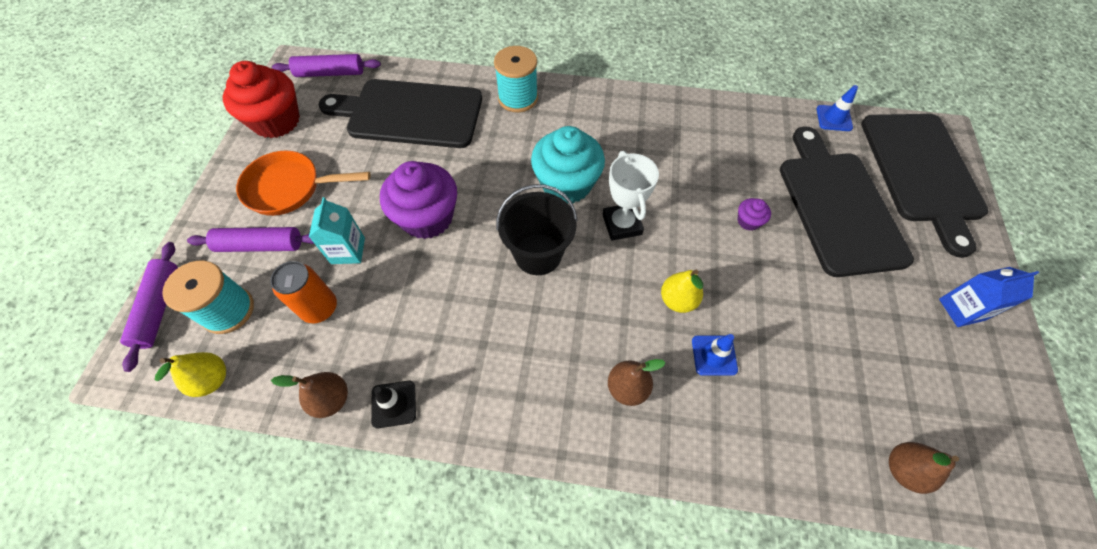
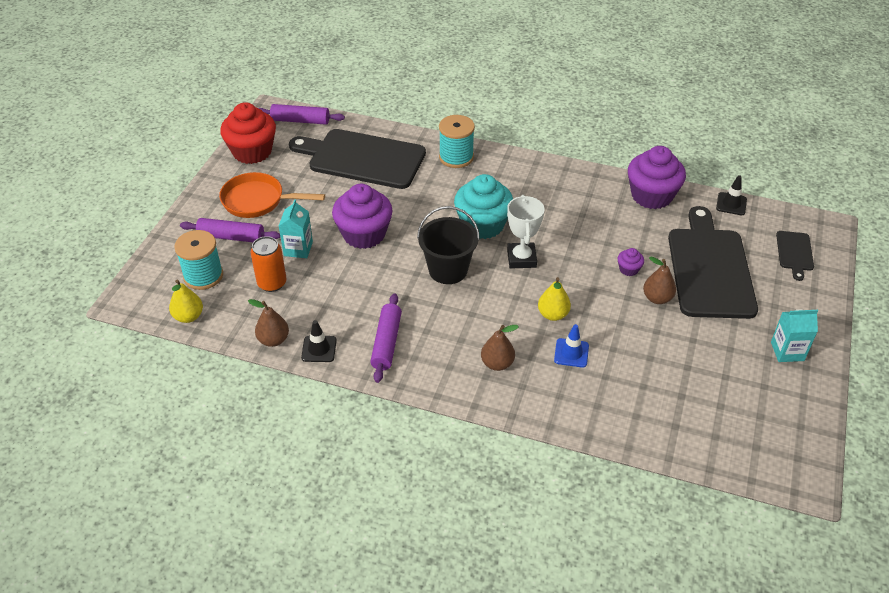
camera: 10 degrees right, 15 degrees down
(159, 308) = (152, 267): purple rolling pin -> purple rolling pin (386, 343)
(746, 119) = (651, 196): none -> purple cupcake
(834, 118) = (731, 204): blue traffic cone -> black traffic cone
(903, 469) = (696, 441): brown pear -> brown pear (657, 298)
(921, 172) = (794, 253): black cutting board -> black cutting board, size x0.45
(961, 309) = (787, 351): blue carton -> turquoise carton

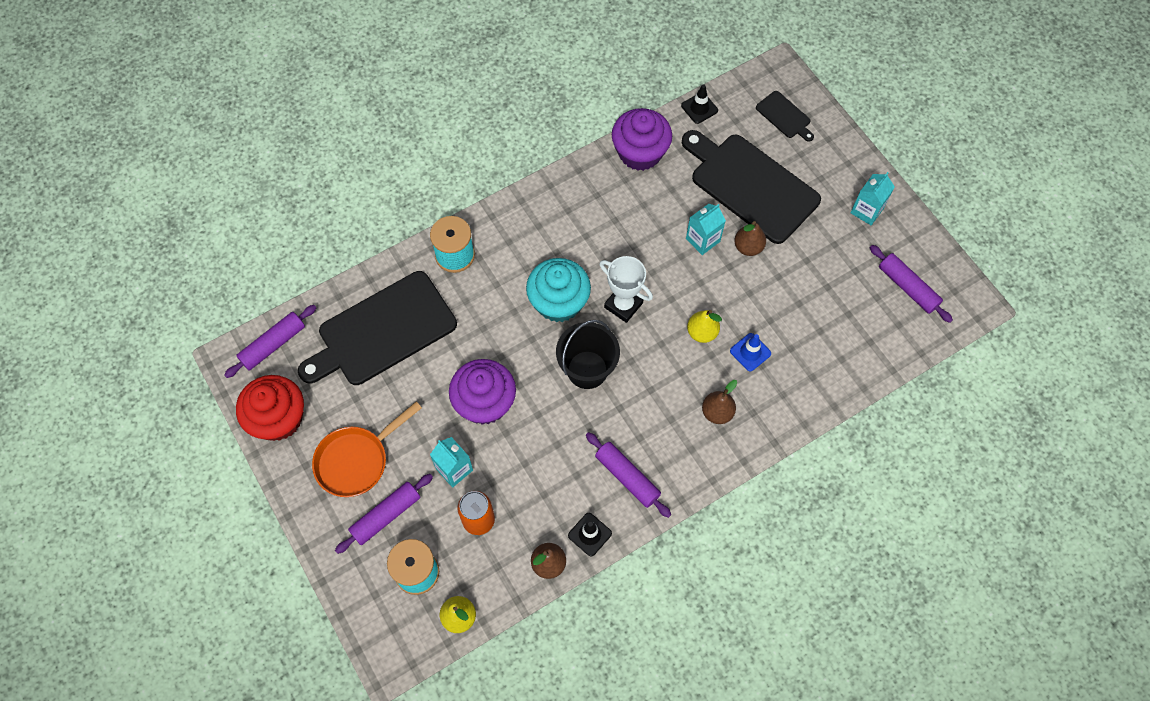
camera: 50 degrees left, 20 degrees up
(628, 269) = (702, 240): purple cupcake -> turquoise carton
(757, 421) = (907, 287): none -> purple rolling pin

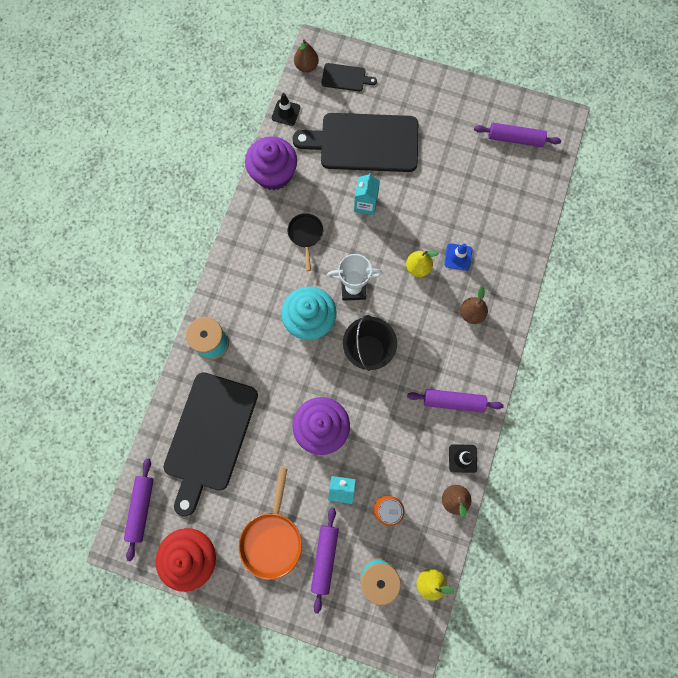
camera: 40 degrees left, 10 degrees up
(621, 226) = (306, 235): none -> black pan
(748, 247) = (398, 187): brown pear -> brown pear (306, 66)
(866, 211) = (449, 105): turquoise carton -> none

